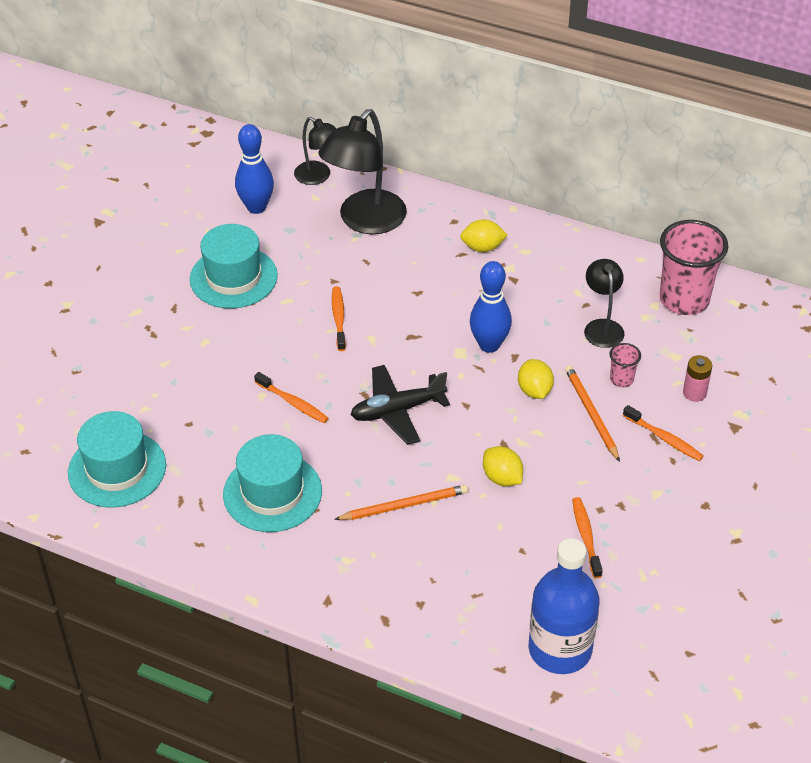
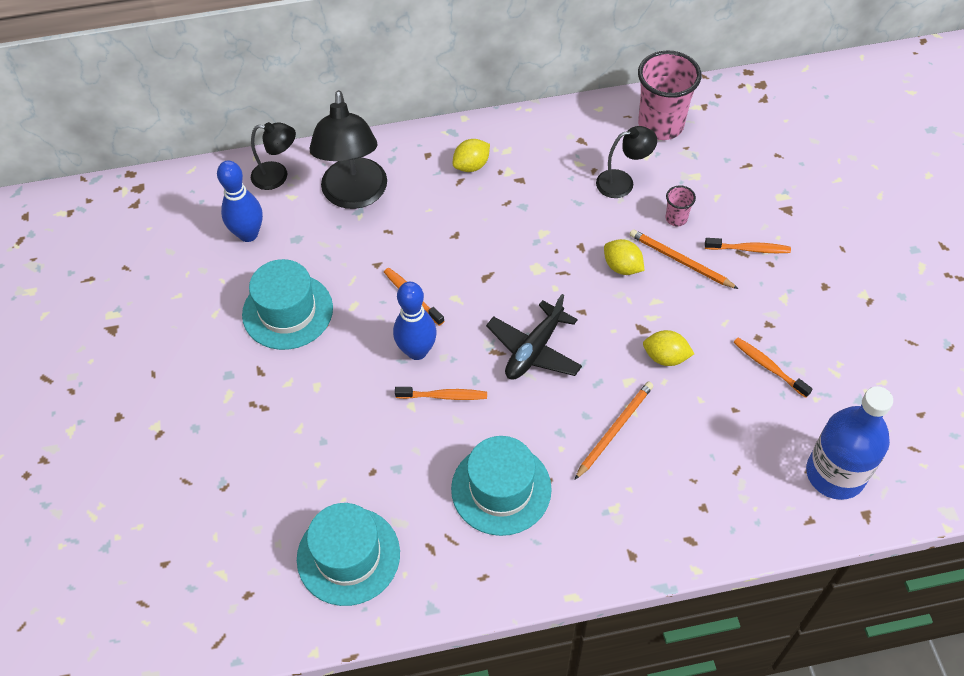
camera: 35 degrees left, 10 degrees up
(489, 345) = (553, 248): blue bowling pin -> blue bowling pin (417, 351)
(602, 327) = (622, 182): black lamp -> black lamp turned 120 degrees clockwise
(694, 393) = (736, 198): pink battery -> none

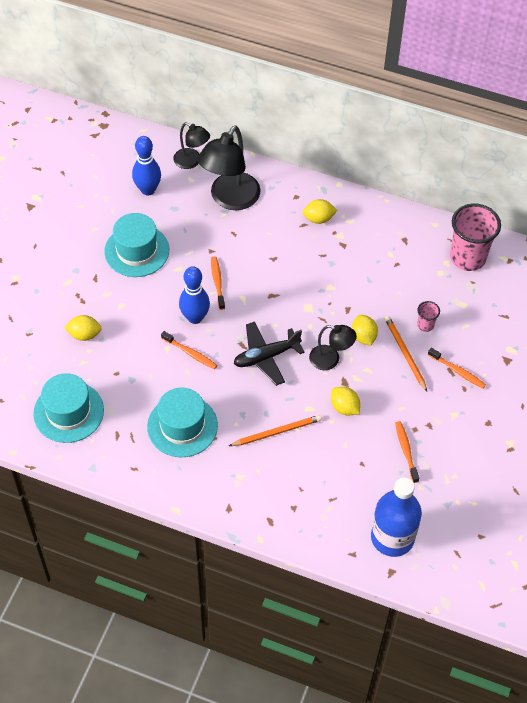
camera: 30 degrees right, 0 degrees up
(297, 447) = (84, 334): none -> yellow lemon
(622, 182) = (409, 282): black lamp -> black lamp (330, 360)

